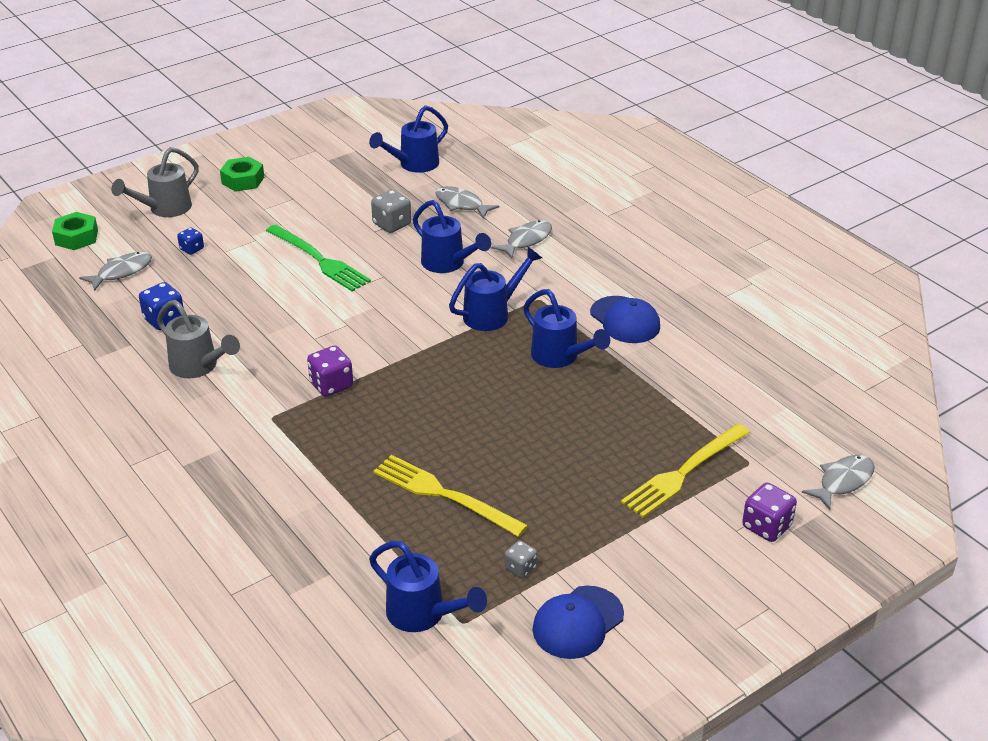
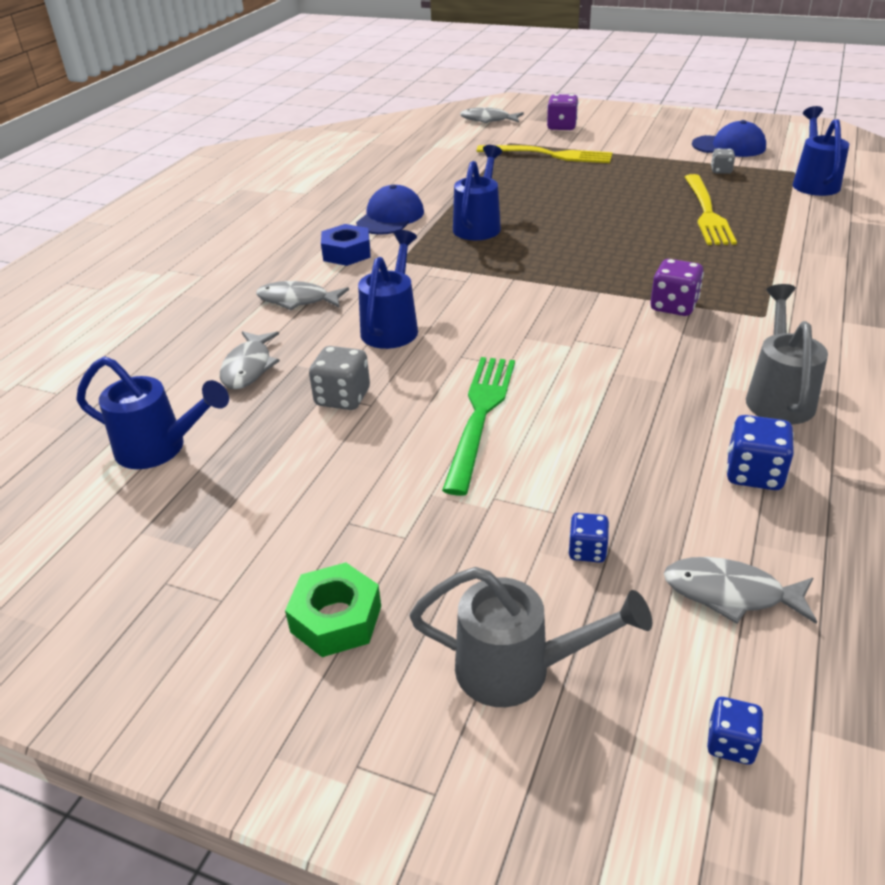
camera: 120 degrees left, 0 degrees up
(76, 237) = (730, 743): green nut -> blue dice
(492, 314) = (454, 272): blue watering can -> none
(579, 280) = (347, 253): none -> blue nut

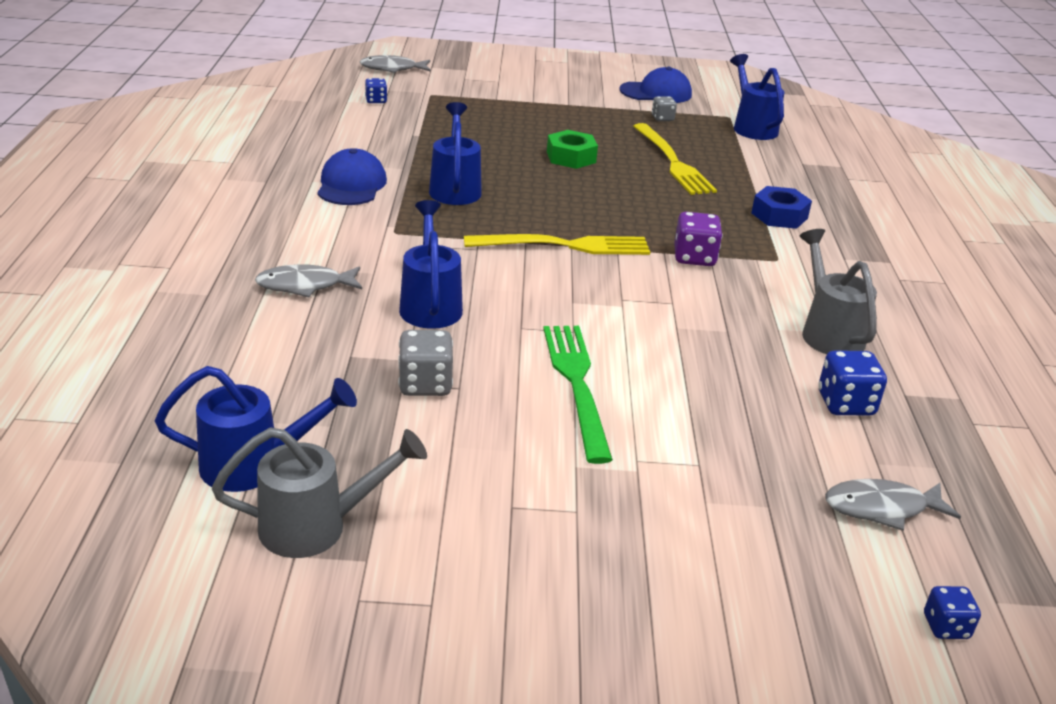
camera: 25 degrees left, 5 degrees down
(248, 367) = (298, 365): grey fish -> none
(336, 619) = (558, 598): green nut -> green nut (571, 157)
(347, 253) = (327, 228): blue nut -> blue nut (779, 215)
(518, 669) = (749, 606): grey watering can -> grey watering can (317, 526)
(549, 155) = (483, 107): yellow fork -> yellow fork (565, 245)
(561, 127) = (477, 75): purple dice -> none
(587, 551) = (747, 493): blue dice -> blue dice (376, 100)

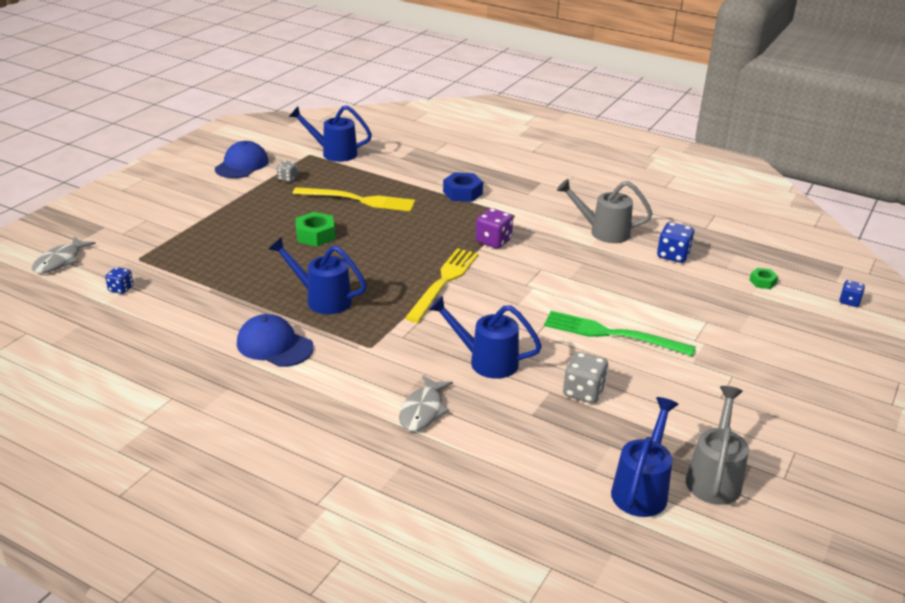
camera: 60 degrees left, 0 degrees up
(882, 508) = (762, 282): grey fish -> green nut

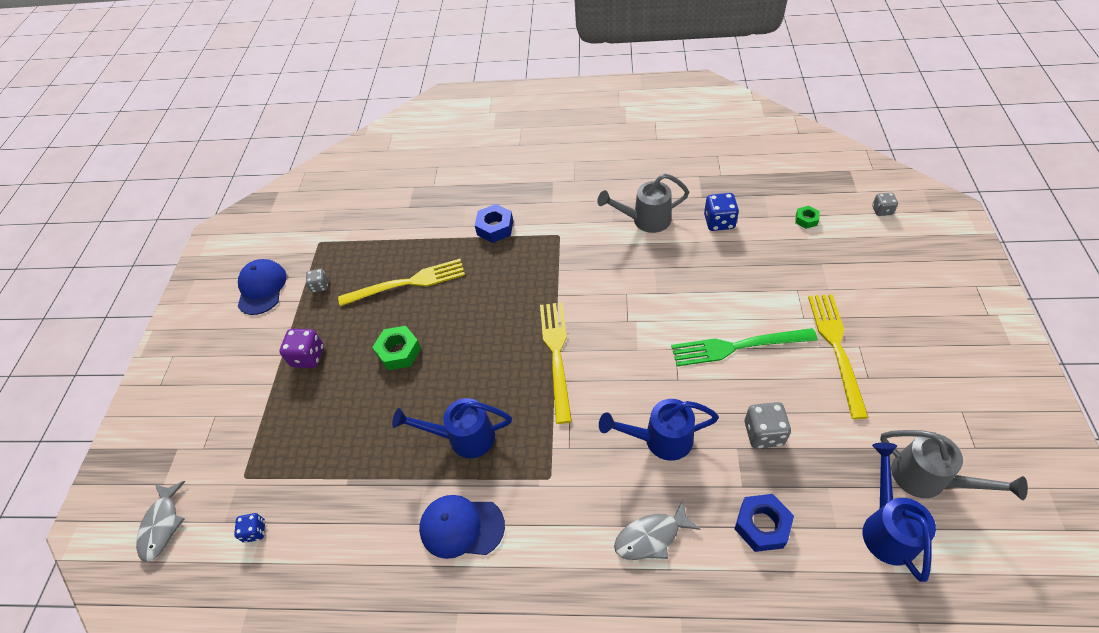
camera: 20 degrees left, 20 degrees up
(334, 153) = (341, 229): blue watering can -> none
(423, 410) = (651, 536): grey fish -> grey fish turned 75 degrees clockwise
(493, 241) = (563, 278): purple dice -> purple dice (308, 356)
(526, 442) = (762, 525): none -> blue nut
(708, 368) = (836, 348): none -> yellow fork
(714, 477) = (928, 479): grey watering can -> grey watering can turned 135 degrees clockwise
(849, 301) = (882, 210): blue dice -> grey dice

